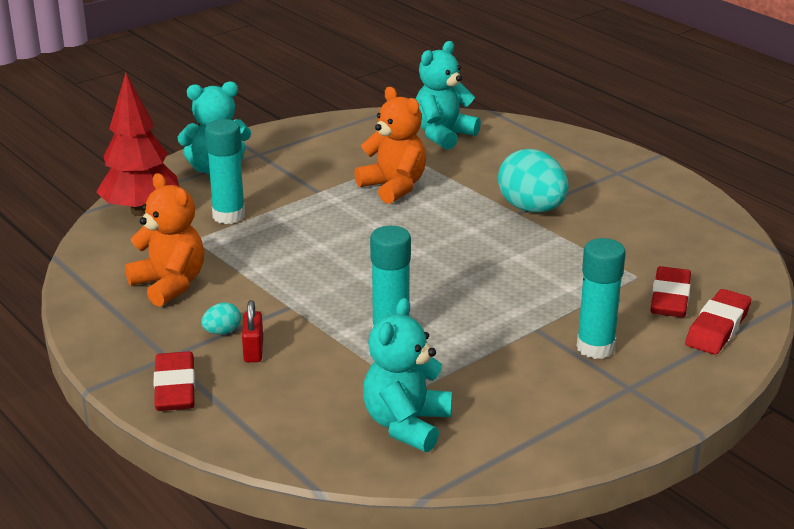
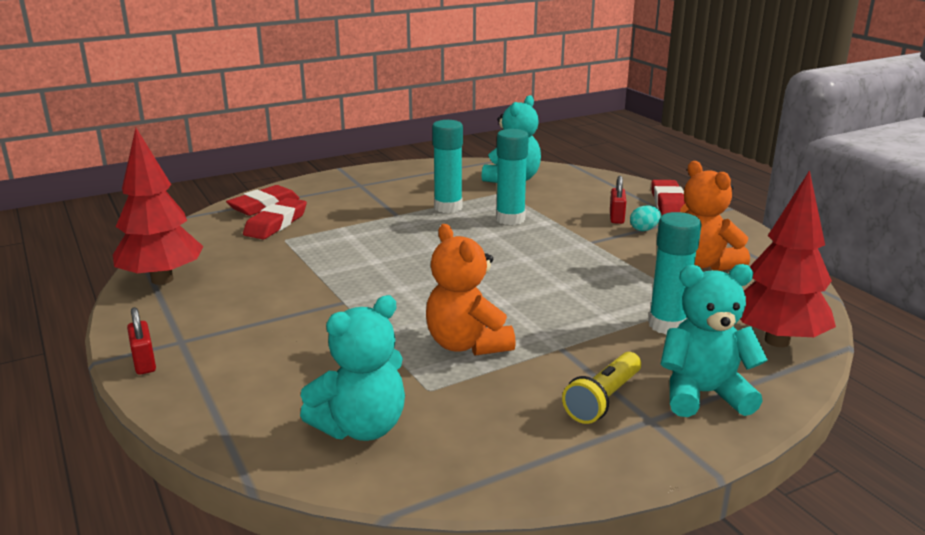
camera: 170 degrees left, 5 degrees down
(288, 161) = (603, 399): none -> yellow flashlight
(532, 209) = (324, 304): turquoise egg -> none
(595, 348) = (364, 202): turquoise glue stick -> turquoise glue stick (448, 207)
(624, 156) = (144, 362): none -> red padlock
(702, 218) = (162, 279): none -> red tree

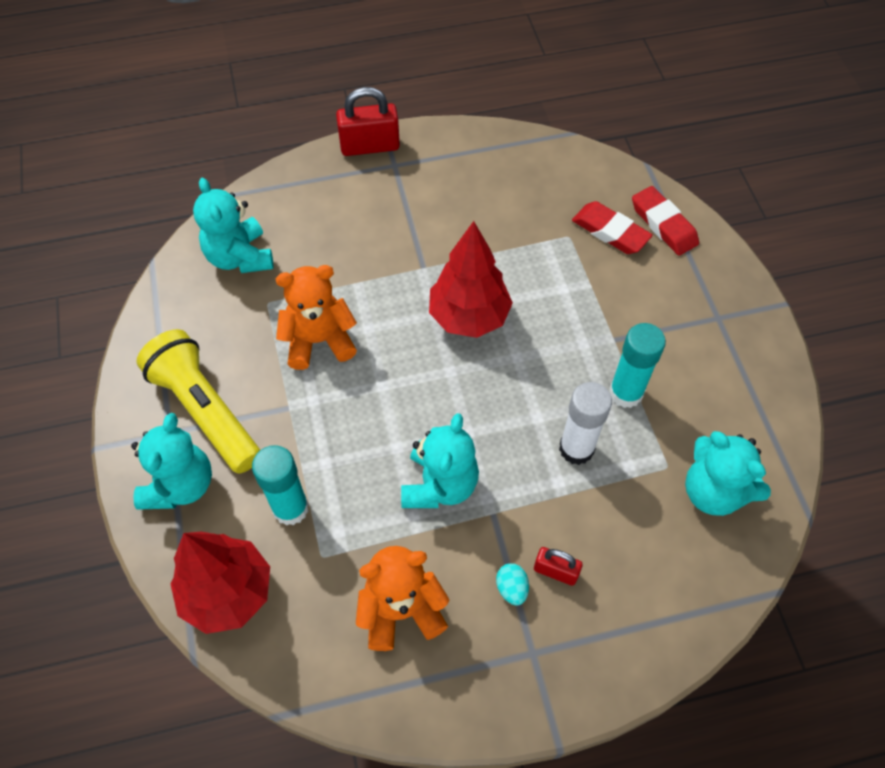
camera: 105 degrees right, 35 degrees up
(144, 362) = (370, 146): red padlock -> red padlock, size x1.74
(162, 279) = (503, 151): red tree -> red tree (469, 317)
(510, 219) = (576, 448): turquoise glue stick -> white glue stick
(584, 263) = (439, 485): none -> turquoise teddy bear
(603, 399) = (205, 410): yellow flashlight -> yellow flashlight, size x1.73
(669, 203) = (589, 662): red eraser -> none

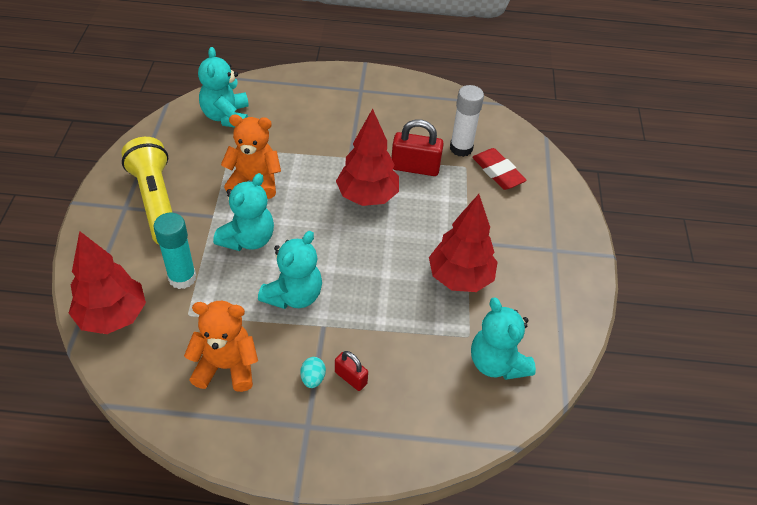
camera: 15 degrees right, 10 degrees down
(180, 485) = (116, 241): turquoise teddy bear -> turquoise teddy bear (248, 239)
(370, 146) = (349, 74): red padlock -> red padlock (415, 167)
(576, 448) = (405, 303): white glue stick -> white glue stick (461, 148)
(626, 393) = (460, 278): turquoise glue stick -> red tree
(663, 224) = (540, 178): red eraser -> none

